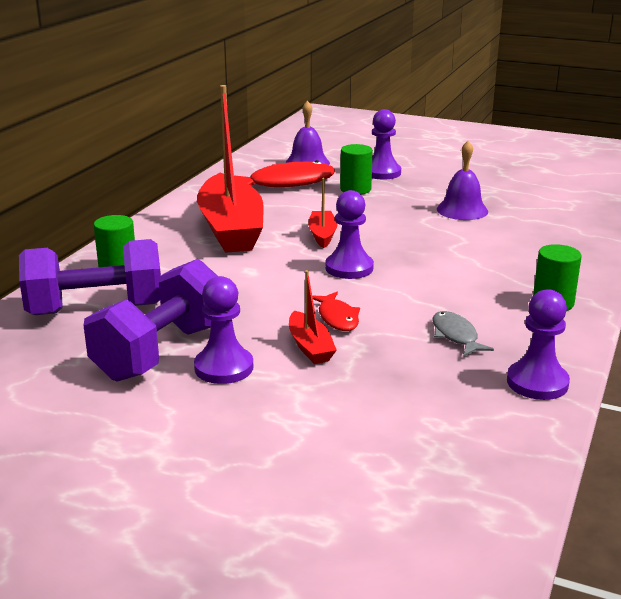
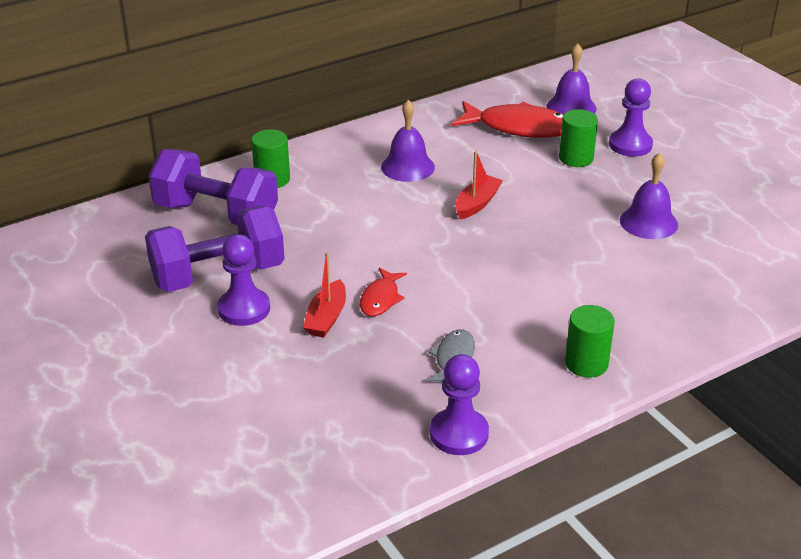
camera: 35 degrees right, 10 degrees up
(231, 228) = (407, 167): red boat -> purple bell
(349, 268) = (454, 250): purple pawn -> none

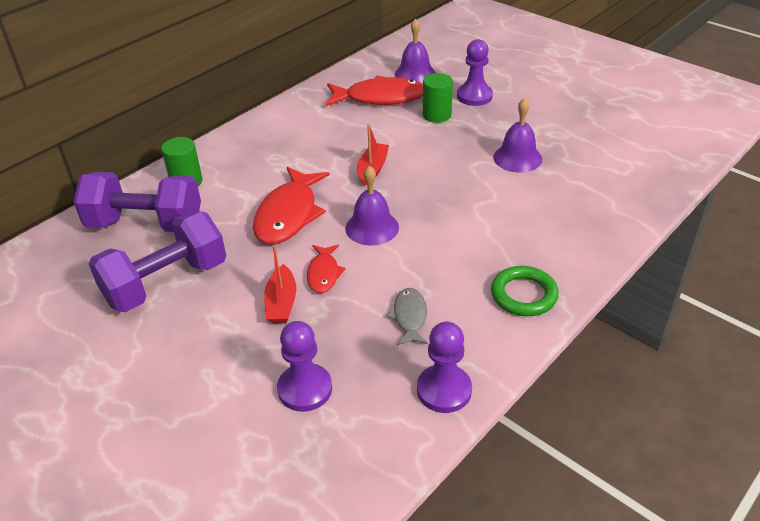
camera: 15 degrees left, 5 degrees up
(244, 309) = (202, 311): purple pawn -> purple pawn (305, 389)
(367, 233) = (289, 214): none -> red fish
(407, 167) = (301, 148): purple bell -> purple bell (372, 227)
(586, 363) = (523, 295): green cylinder -> green ring

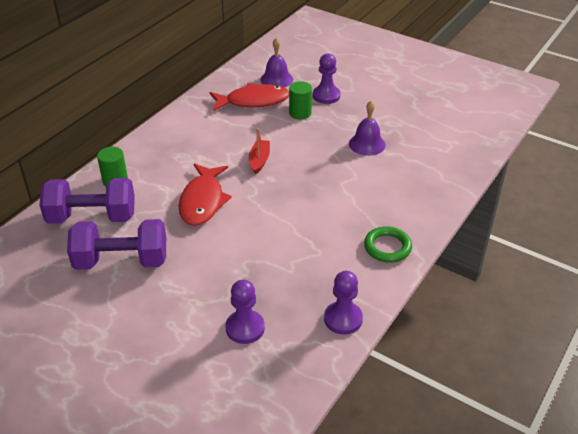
camera: 10 degrees left, 0 degrees up
(166, 283) = (121, 261): purple dumbbell -> purple dumbbell turned 45 degrees clockwise
(281, 303) = (213, 268): red boat -> none
(323, 273) = (240, 244): red fish -> none
(372, 227) = (268, 206): purple bell -> none
(409, 317) = (309, 270): grey fish -> none

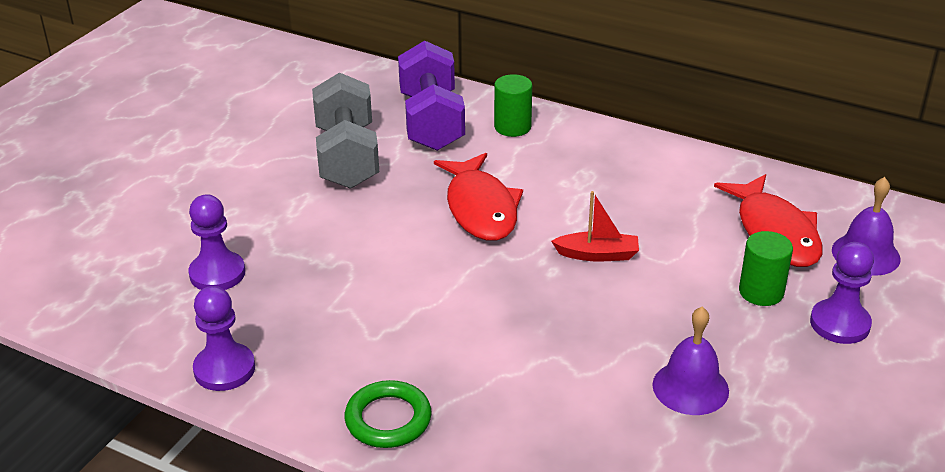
camera: 85 degrees right, 5 degrees down
(121, 261) = (347, 157): purple dumbbell -> grey dumbbell
(203, 201) = (480, 208): red fish -> red fish turned 105 degrees counterclockwise

